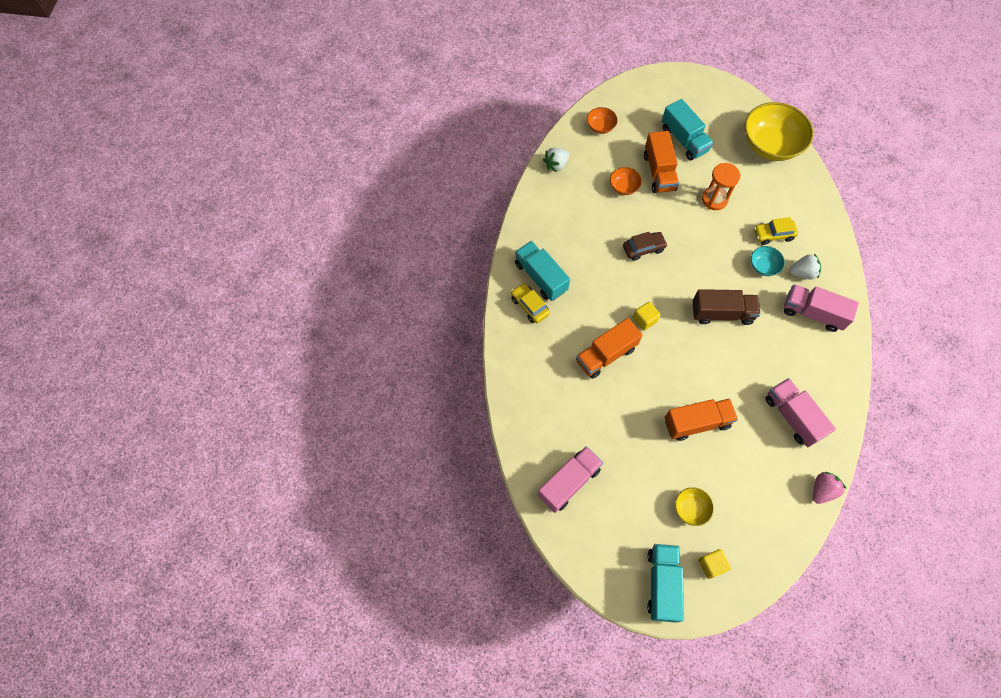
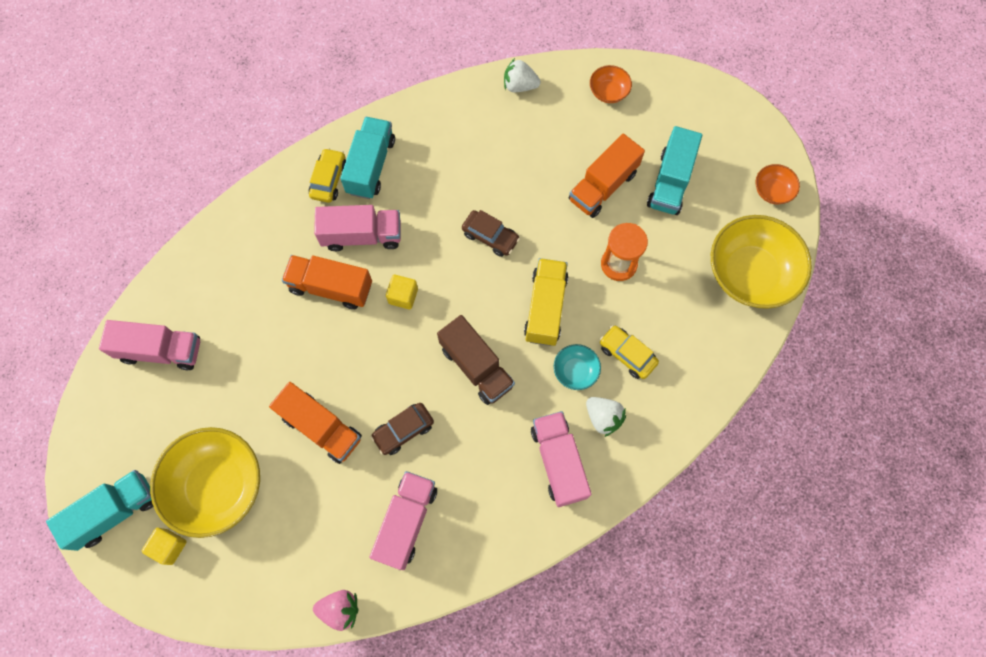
camera: 50 degrees right, 5 degrees up
(584, 314) = (362, 235): none -> pink truck
(624, 187) = (551, 166): orange bowl -> orange bowl (772, 191)
(691, 509) = (218, 486): yellow bowl -> yellow bowl, size x2.15
(712, 253) = (545, 308): none -> yellow truck
(733, 379) = (403, 430): none -> brown car

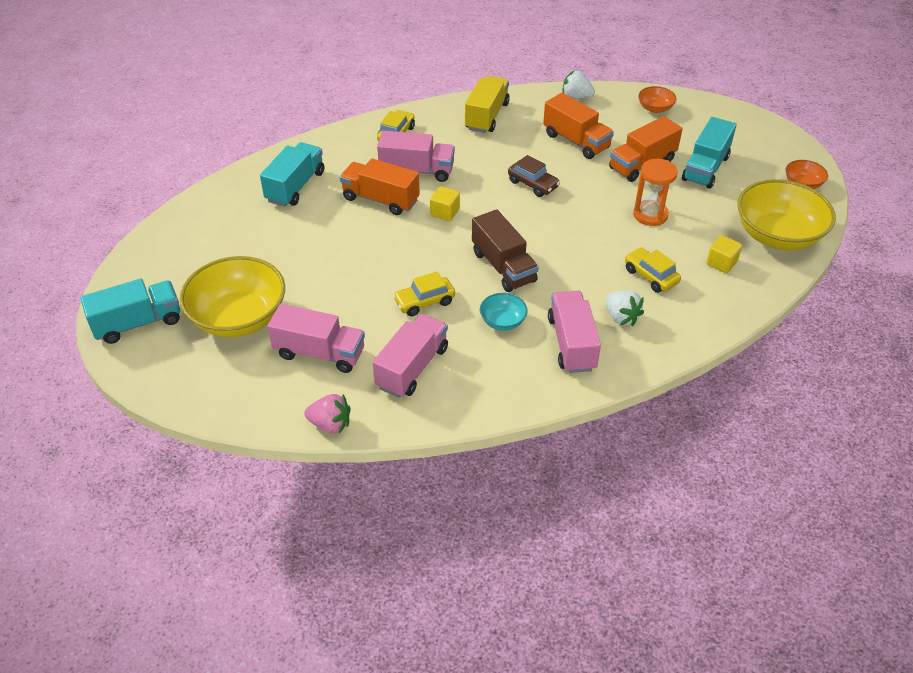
camera: 10 degrees right, 25 degrees down
(161, 350) = (217, 222): pink truck -> pink truck (320, 353)
(169, 547) = (180, 355): yellow cube -> yellow cube (721, 263)
(321, 427) = (347, 290): orange truck -> orange truck (576, 141)
(371, 166) = (435, 130): turquoise truck -> turquoise truck (295, 186)
(403, 430) = (424, 302): brown car -> yellow car
(545, 308) = (576, 235): yellow truck -> yellow truck (487, 116)
(575, 371) = (598, 281): turquoise bowl -> turquoise bowl (502, 321)

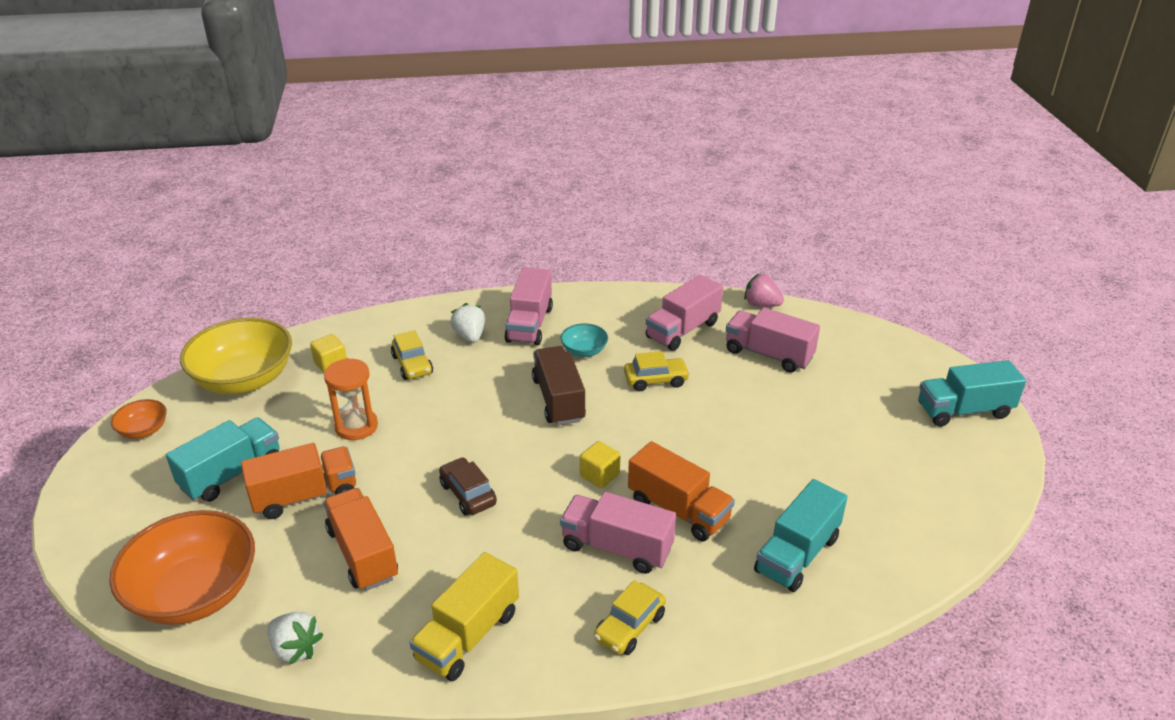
camera: 165 degrees left, 10 degrees down
(239, 318) = (854, 398): yellow bowl -> none
(655, 108) = (195, 593): orange bowl -> orange bowl, size x2.15

